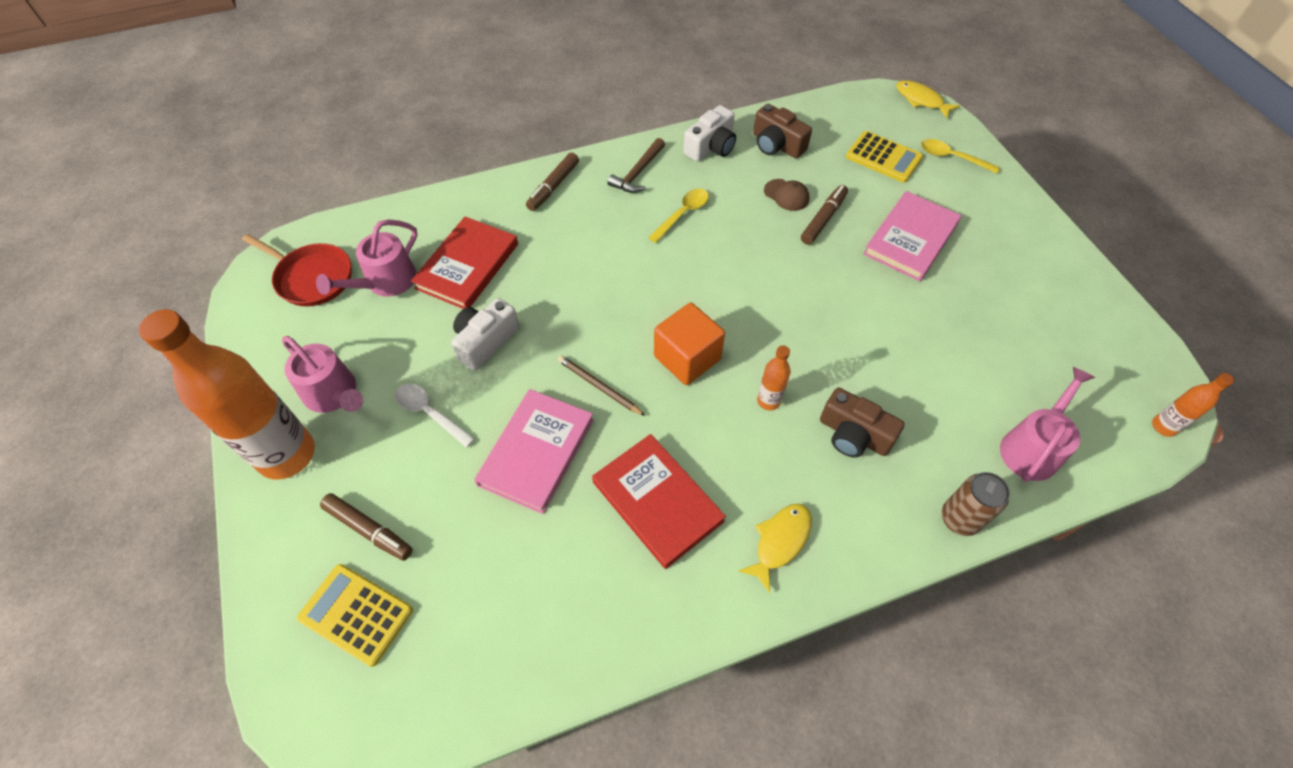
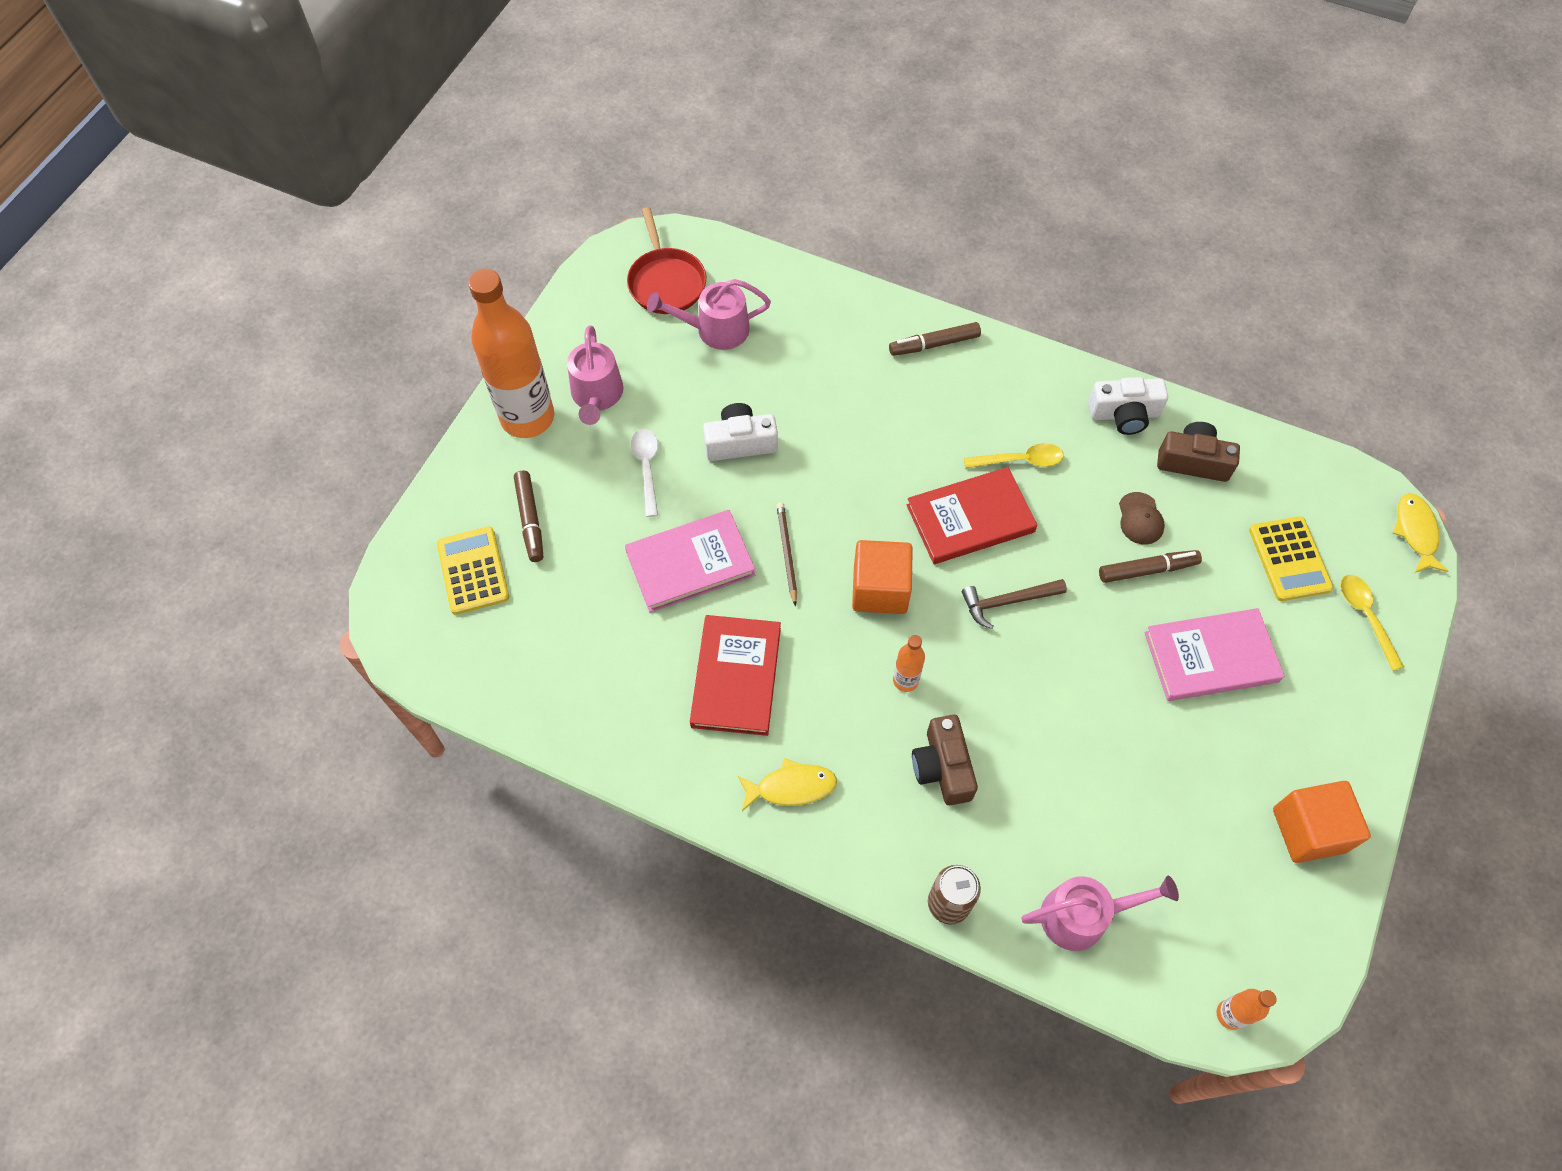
camera: 45 degrees right, 5 degrees up
(467, 266) = (789, 365): red book -> red book (970, 518)
(638, 173) = (1024, 388): brown hammer -> brown hammer (1007, 602)
(776, 145) = (1193, 461): brown camera -> brown camera turned 105 degrees clockwise
(1066, 288) = (1309, 830): none -> orange cube

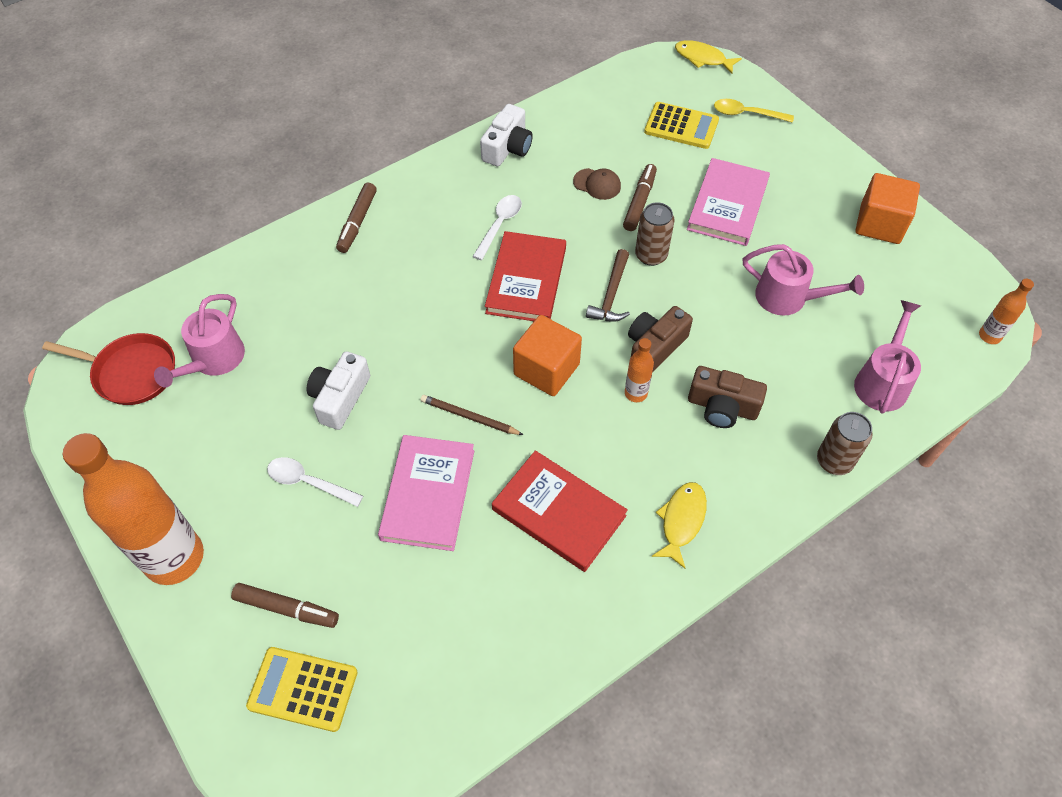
camera: 60 degrees left, 5 degrees down
(597, 396) = (201, 486): pink watering can -> pink watering can (788, 298)
(1020, 460) = (499, 225): yellow spoon -> white spoon
(1084, 614) = (651, 255): none -> brown can
(1193, 461) = (573, 133): brown camera -> brown camera (654, 347)

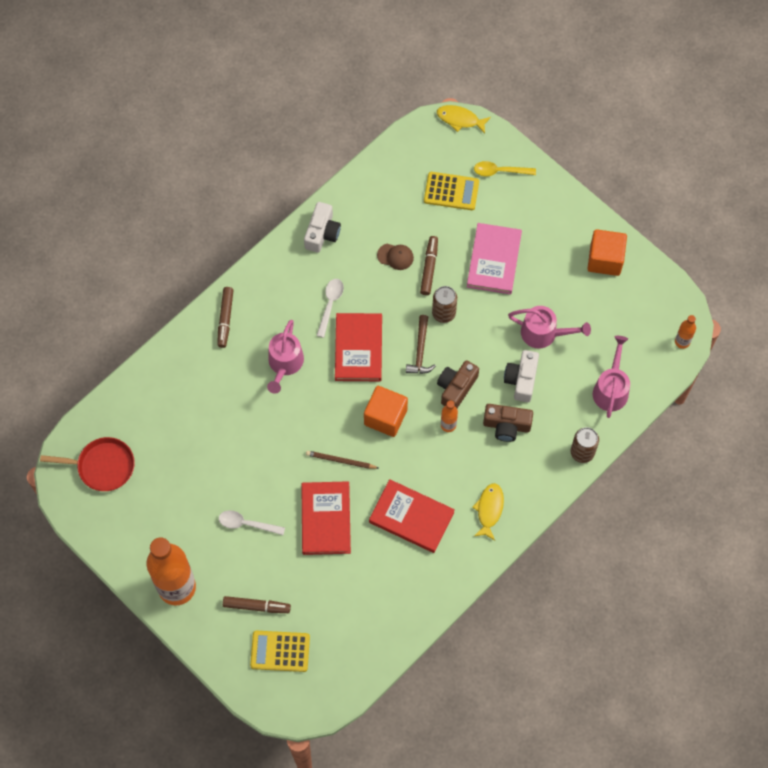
camera: 10 degrees left, 10 degrees up
(213, 360) = (156, 448): pink watering can -> pink watering can (284, 364)
(340, 398) = (251, 461): white camera -> white camera (521, 380)
(428, 494) = (326, 519): pink book -> red book

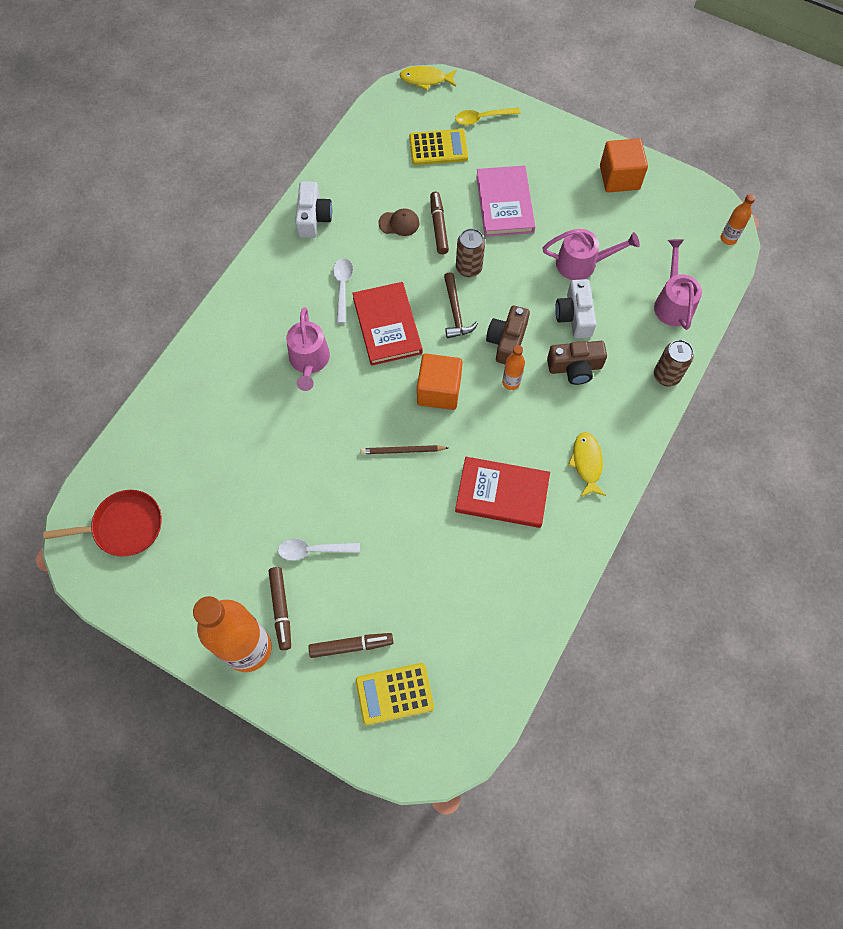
camera: 15 degrees left, 0 degrees up
(225, 319) = (230, 329): brown marker -> brown marker (281, 609)
(326, 519) = (404, 521): red book -> none

